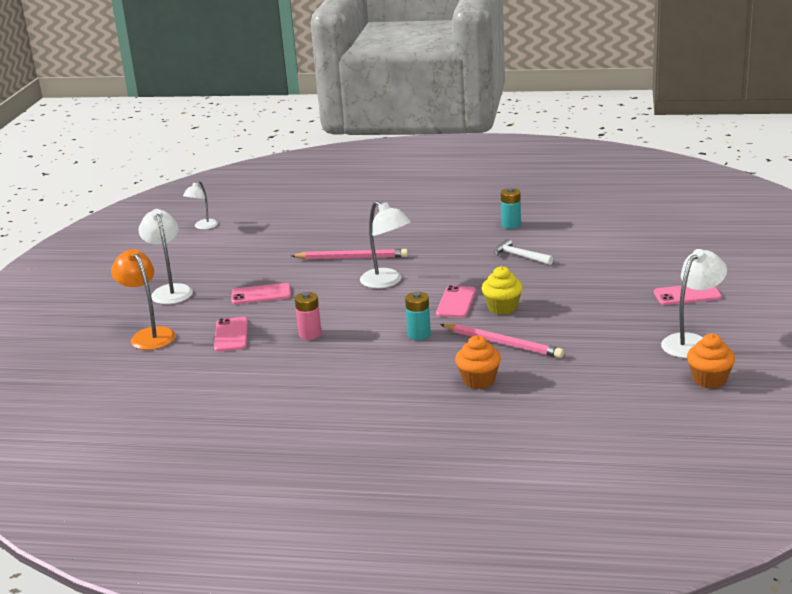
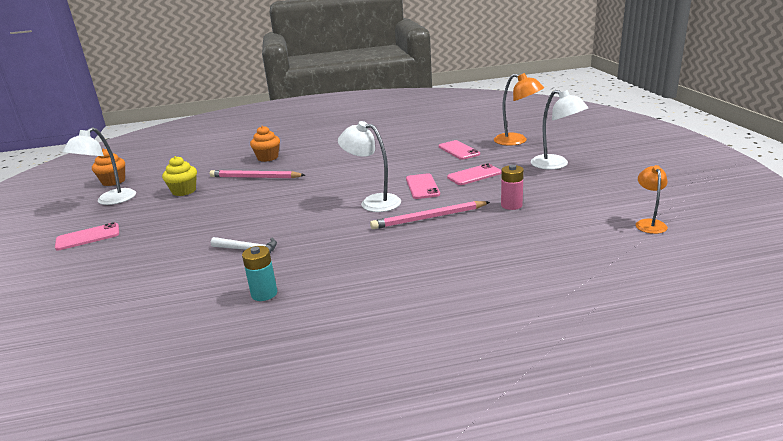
camera: 160 degrees right, 0 degrees up
(203, 227) = (649, 223): white lamp -> orange lamp
(310, 334) = (401, 159): pink battery -> pink battery (511, 205)
(419, 335) = (320, 172): turquoise battery -> none
(456, 302) = (300, 197): pink phone -> pink phone (422, 186)
(502, 308) = (259, 199): yellow cupcake -> yellow cupcake (184, 191)

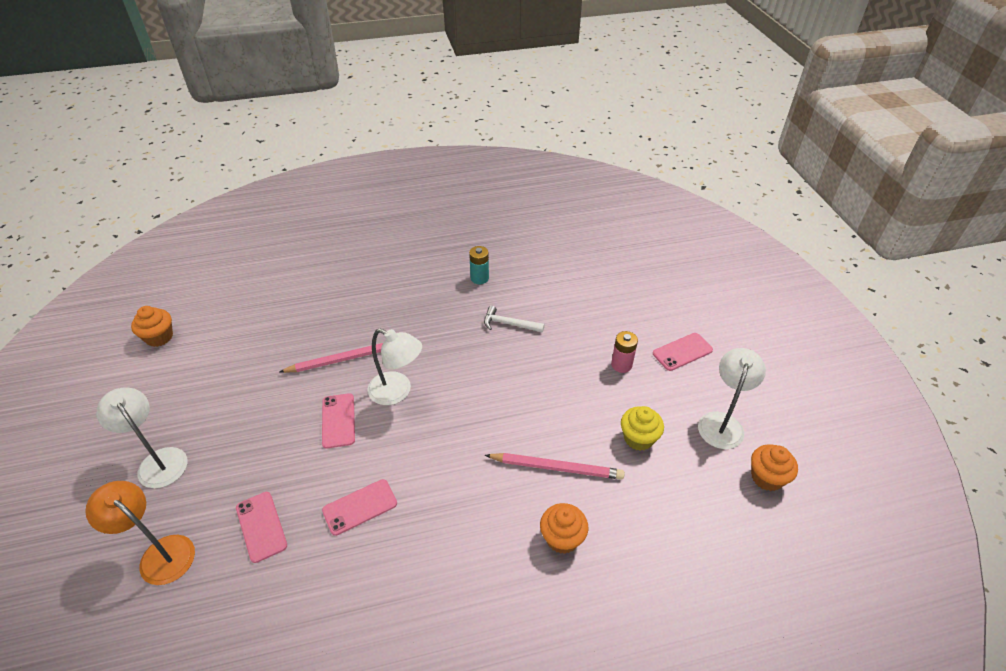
camera: 175 degrees right, 20 degrees up
(474, 175) = (269, 443): pink phone -> pink phone (360, 507)
(511, 205) = (258, 374): pink battery -> pink battery (621, 365)
(649, 223) = (159, 337): orange lamp -> orange cupcake

